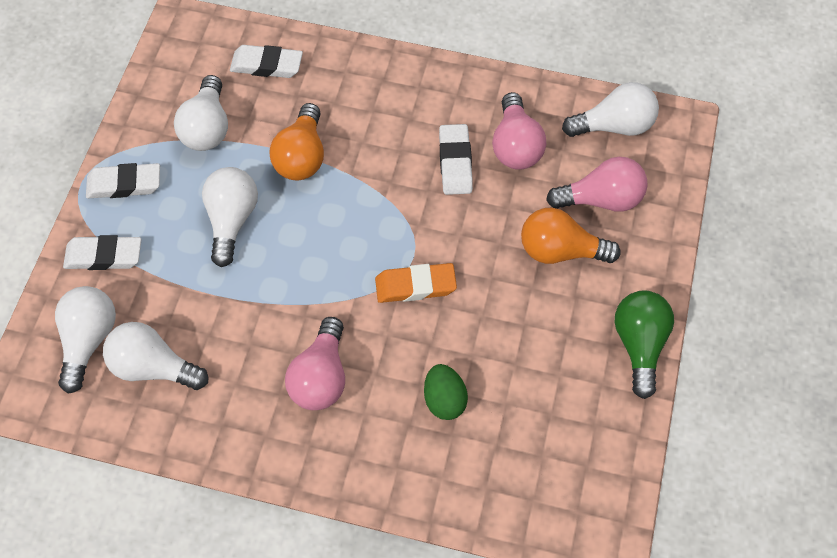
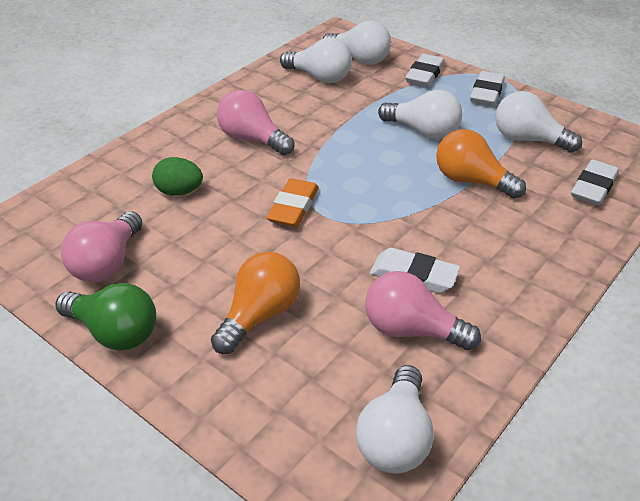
camera: 115 degrees right, 20 degrees down
(153, 367) = (319, 77): white light bulb -> white light bulb turned 75 degrees clockwise
(601, 199) = (298, 376): pink light bulb -> pink light bulb (107, 263)

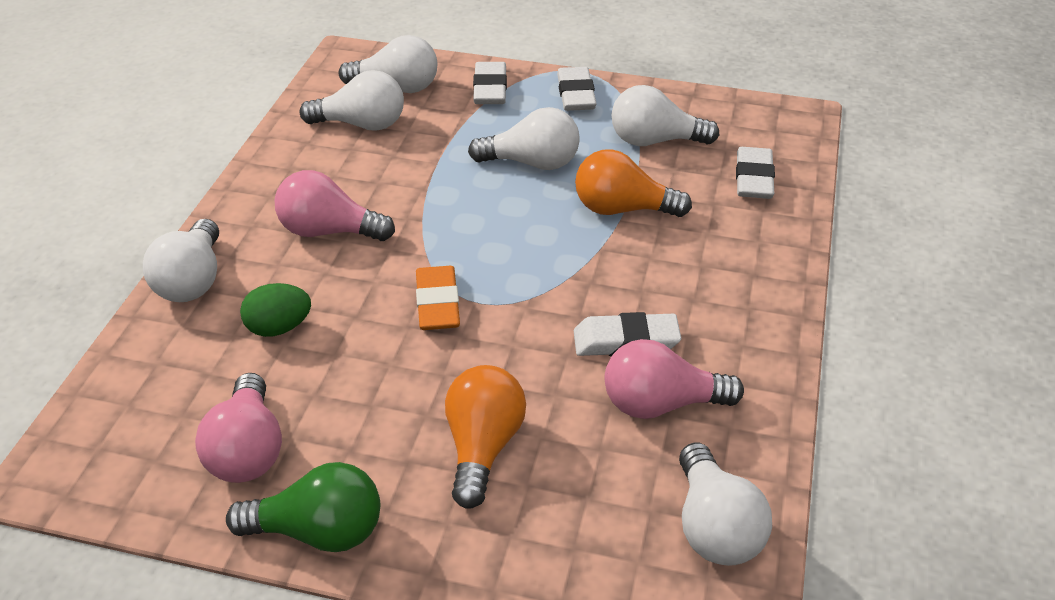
camera: 25 degrees left, 0 degrees up
(147, 146) = (192, 281): none -> white light bulb

